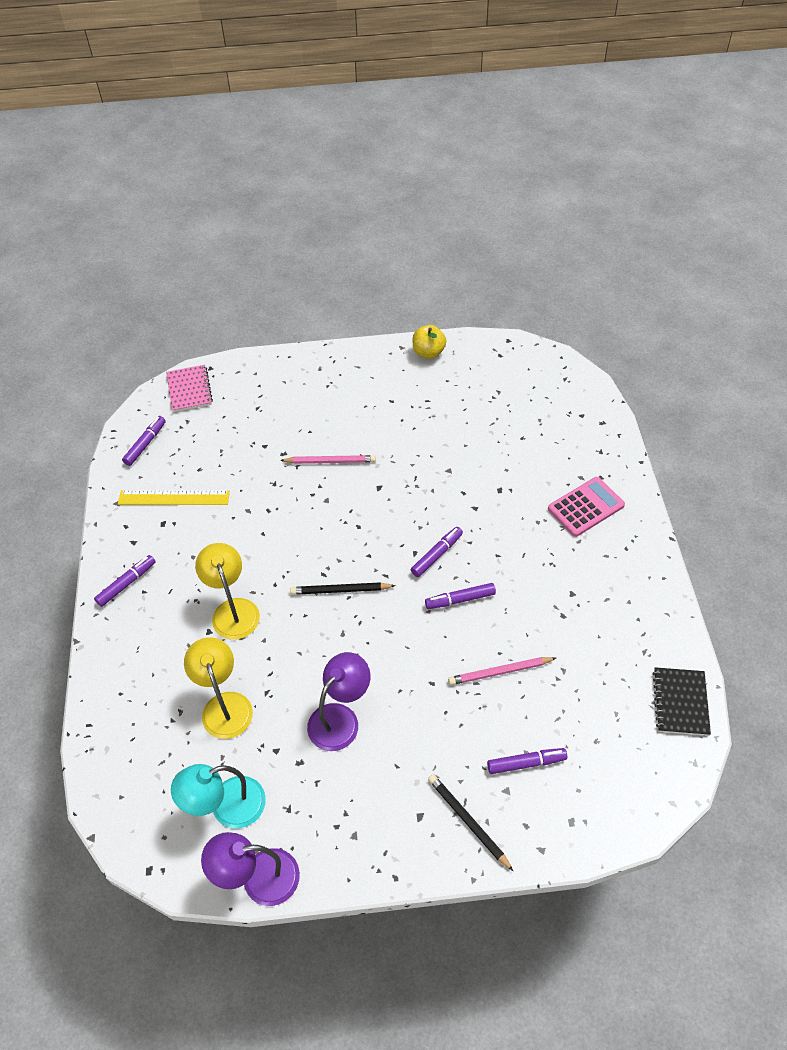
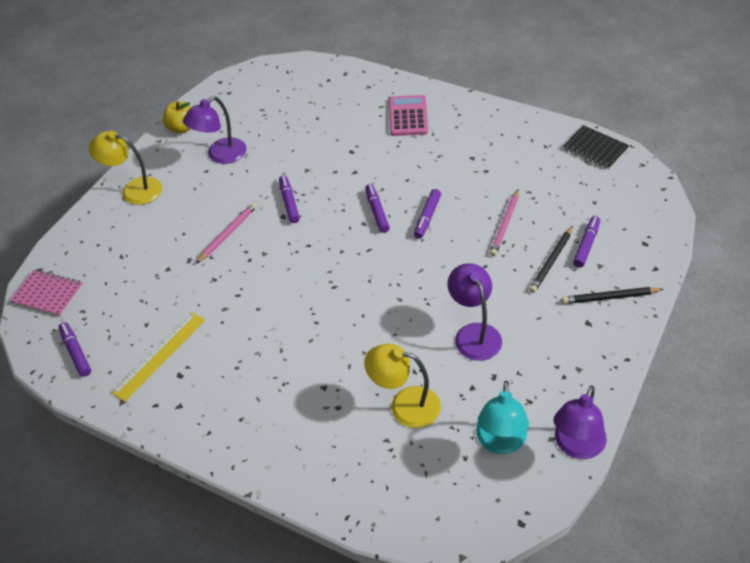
camera: 55 degrees left, 5 degrees down
(127, 583) = (221, 429): purple marker -> purple marker (289, 203)
(233, 610) = (317, 361): yellow lamp -> yellow lamp (134, 190)
(340, 590) = (358, 282): black pencil -> black pencil (551, 261)
(417, 399) = (220, 155): none -> purple lamp

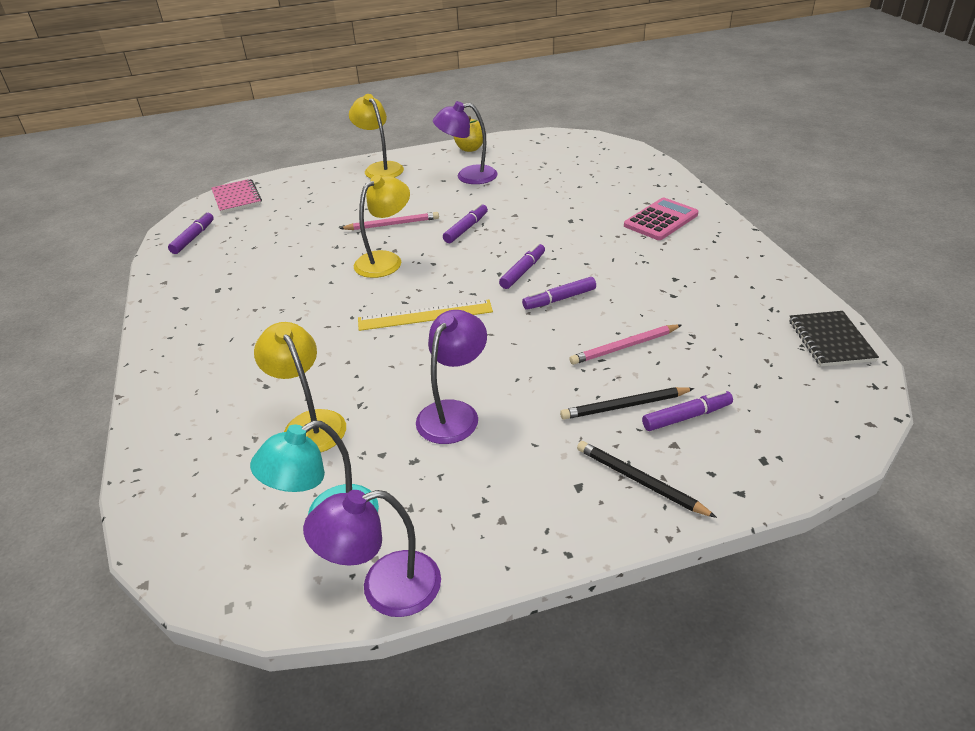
camera: 45 degrees right, 10 degrees down
(159, 355) = (228, 270): yellow ruler -> yellow ruler (425, 315)
(270, 265) = (385, 260): none -> yellow lamp

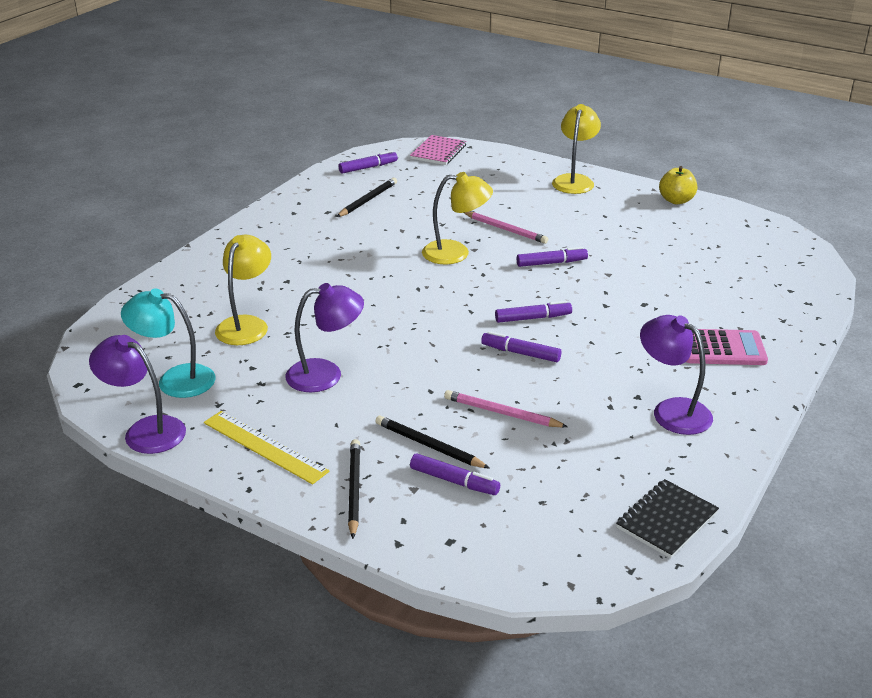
camera: 45 degrees right, 5 degrees down
(239, 262) = (368, 200): none -> black pencil
(425, 315) = (414, 305): yellow ruler -> yellow ruler (264, 447)
(468, 176) = (630, 223): purple lamp -> purple lamp (672, 411)

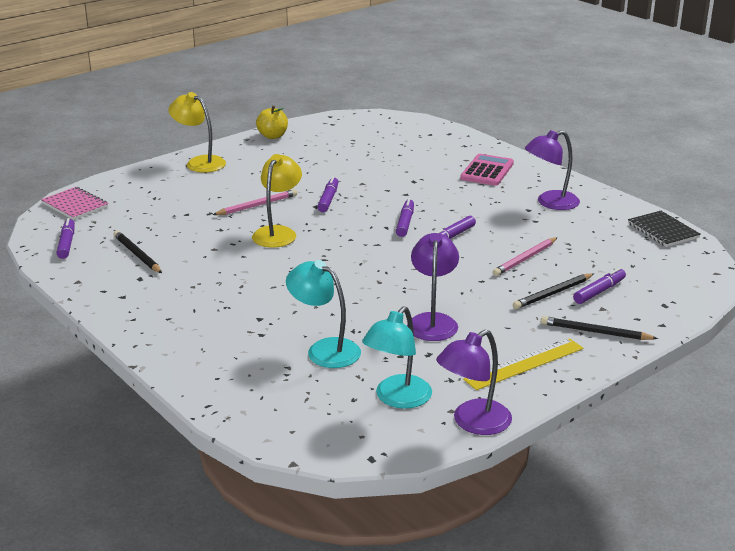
camera: 70 degrees left, 5 degrees down
(246, 324) = (324, 349): yellow lamp -> turquoise lamp

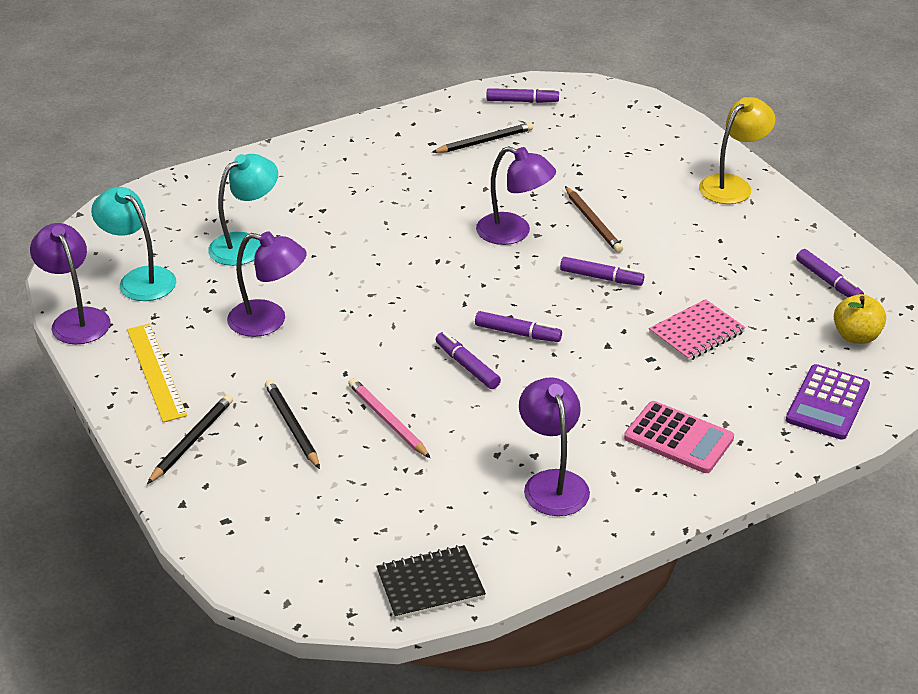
camera: 100 degrees right, 10 degrees up
(75, 205) = (616, 103): pink notebook -> pink notebook (696, 333)
(257, 205) = (593, 222): pink pencil -> brown pencil
(273, 136) = (825, 247): yellow apple -> yellow apple (856, 336)
(278, 233) = (514, 233): yellow lamp -> purple lamp
(432, 135) = (827, 403): none -> purple calculator
(599, 291) = (281, 468): purple marker -> purple marker (828, 281)

